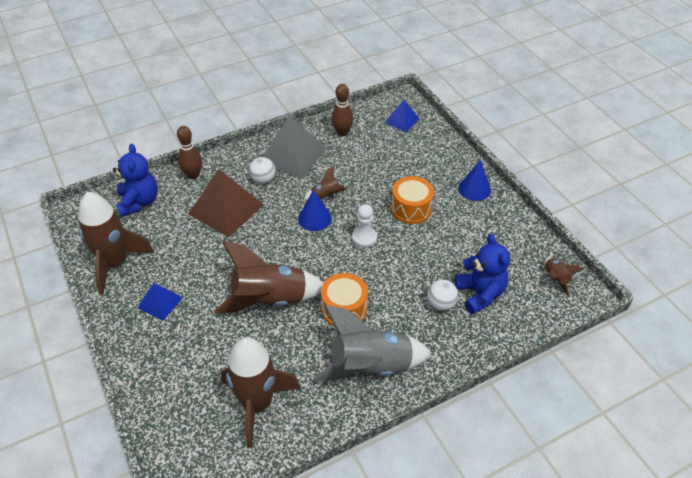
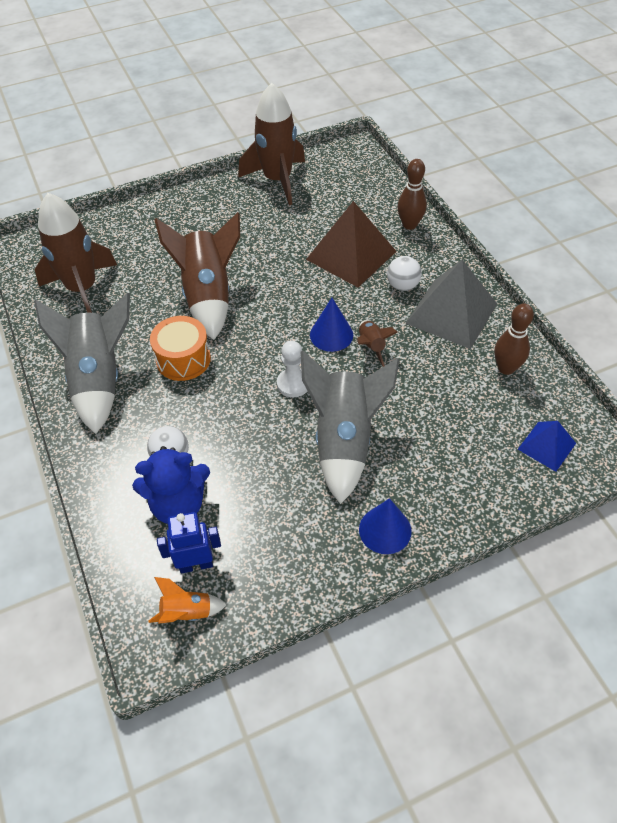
camera: 95 degrees right, 5 degrees up
(139, 202) = (365, 187): blue teddy bear -> none
(160, 302) = (221, 215): blue pyramid -> none
(411, 209) = (344, 440): orange drum -> grey rocket
(522, 278) = (196, 564): none -> blue robot
(555, 279) = (187, 612): brown rocket -> orange rocket

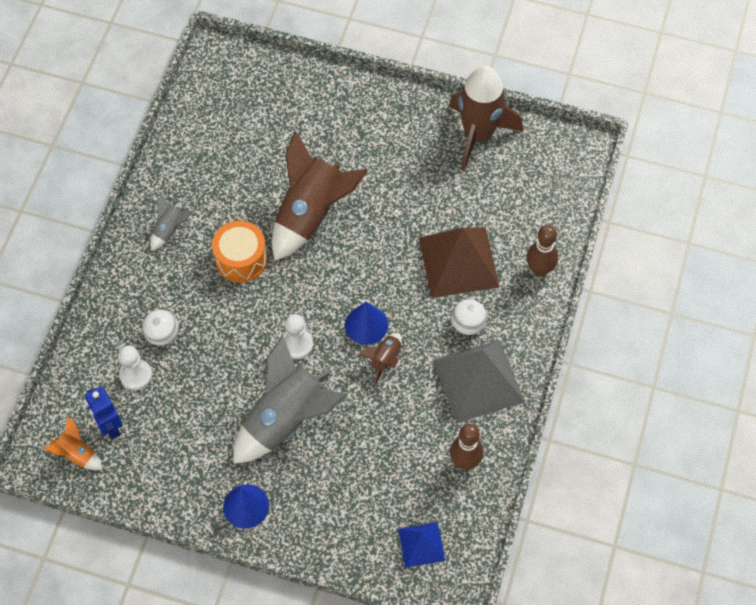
camera: 40 degrees right, 10 degrees up
(82, 289) = (226, 134): brown rocket -> none
(99, 379) = (170, 230): grey rocket -> grey rocket, size x0.46
(178, 505) = (136, 375): blue teddy bear -> white pawn
(196, 564) = (109, 426): blue robot -> blue robot turned 150 degrees counterclockwise

